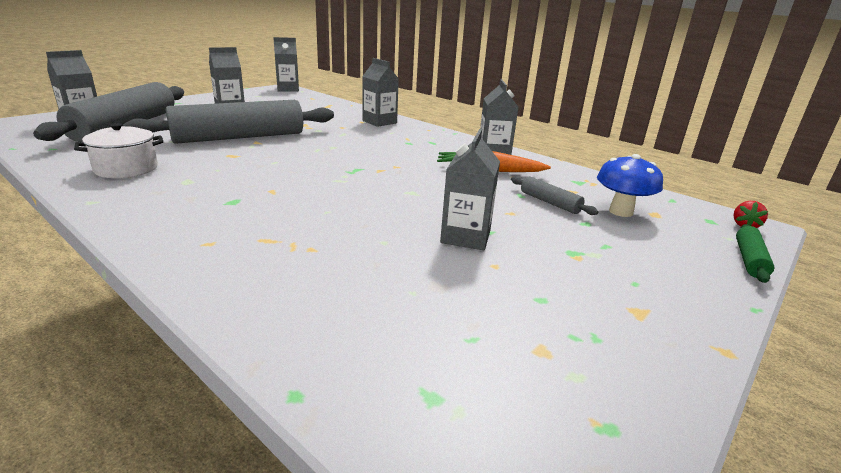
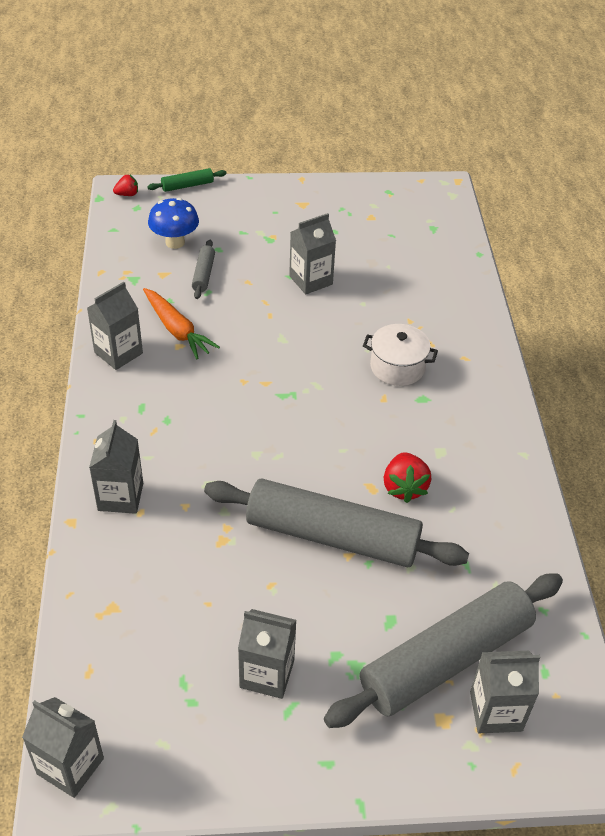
camera: 135 degrees left, 20 degrees up
(126, 169) = (482, 506): white pot -> white pot (397, 367)
(205, 160) = (404, 487): none -> red strawberry

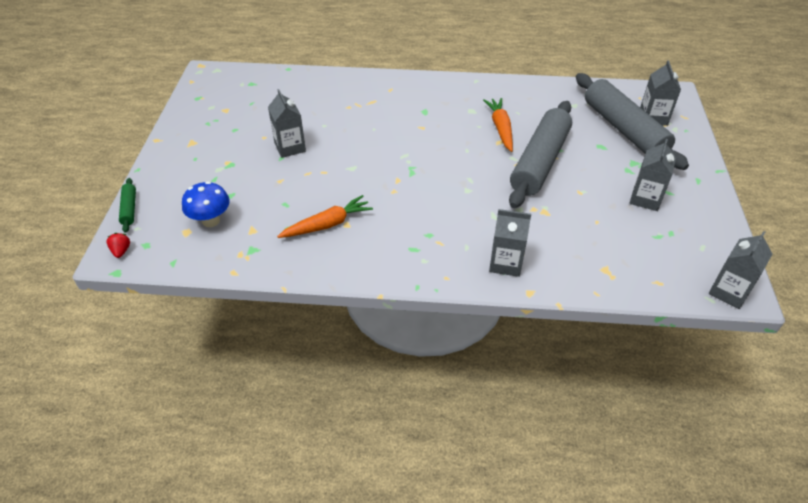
camera: 80 degrees left, 0 degrees up
(118, 353) = (347, 261): grey carton -> none
(204, 274) = (261, 205): grey rolling pin -> none
(397, 367) = (393, 118): white pot -> none
(404, 487) = (500, 128): red strawberry -> orange carrot

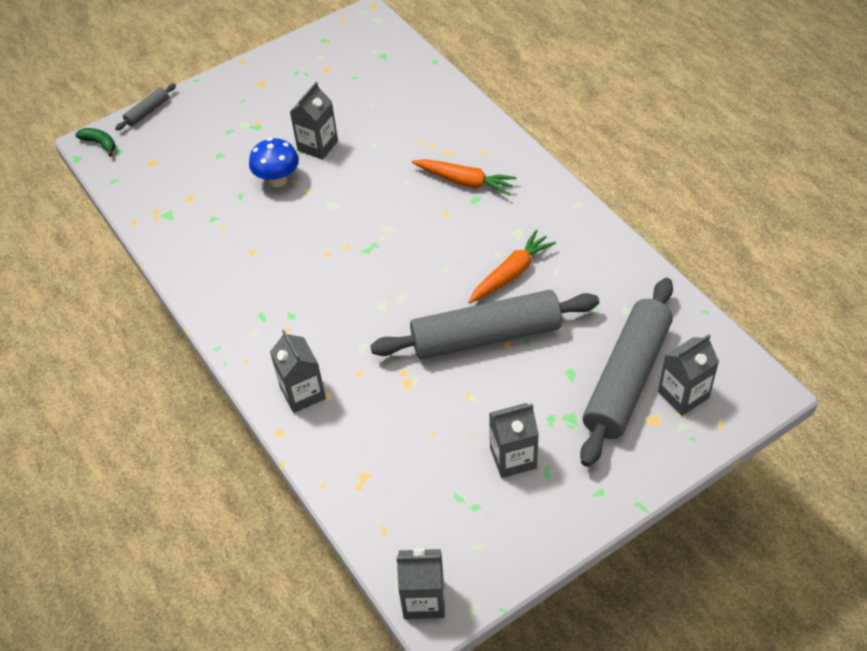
camera: 55 degrees right, 5 degrees up
(121, 251) = (100, 143): red strawberry -> green banana
(129, 209) = (147, 111): green rolling pin -> grey rolling pin
(211, 221) = (177, 167): blue mushroom -> blue mushroom (278, 180)
(327, 224) = (240, 239): orange carrot -> orange carrot (464, 181)

